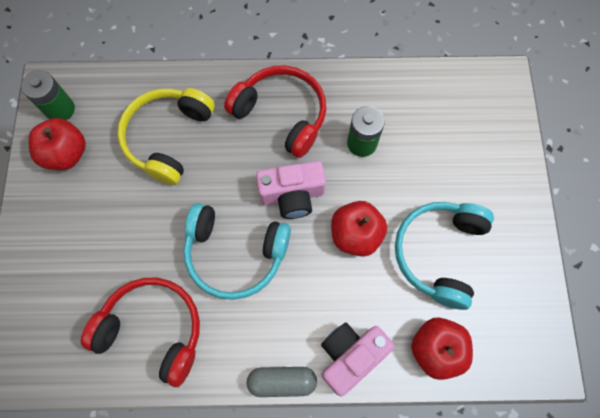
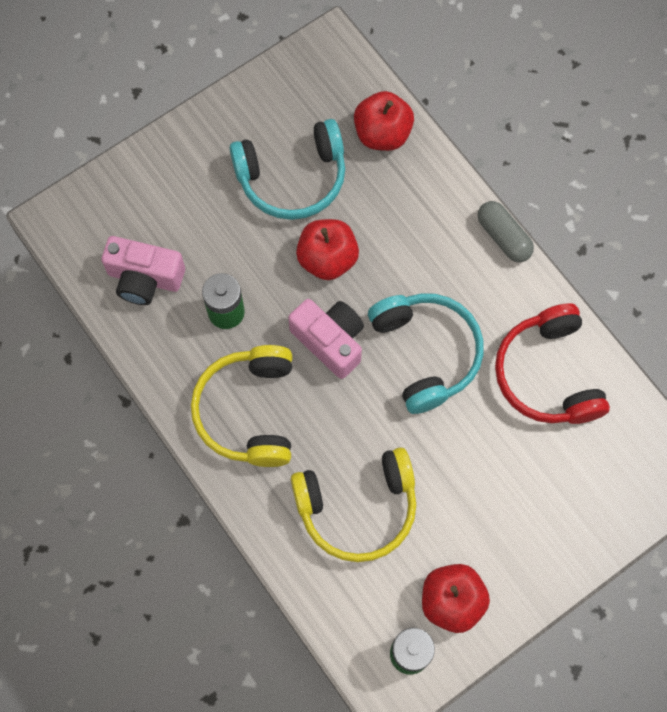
camera: 125 degrees left, 0 degrees up
(281, 114) = (248, 411): red headphones -> yellow headphones
(350, 356) = (440, 196): pink camera -> pink camera (145, 278)

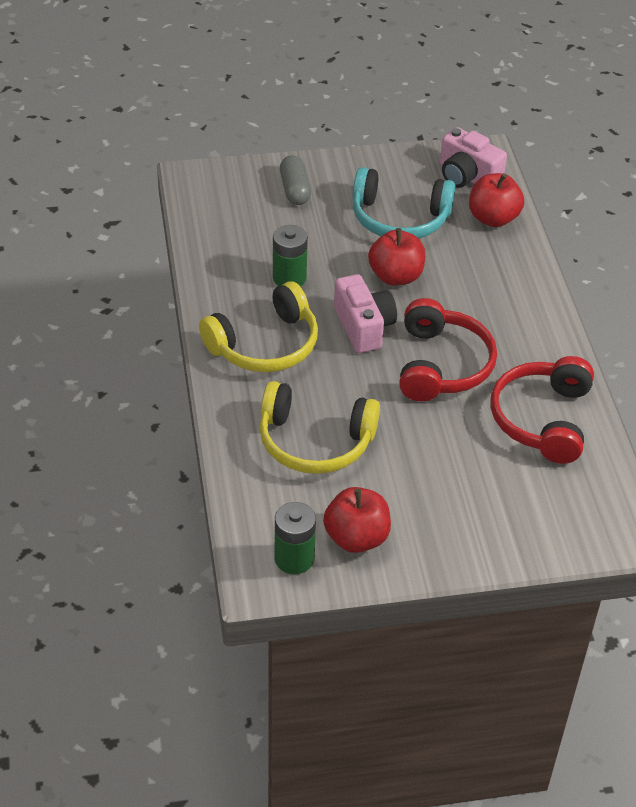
camera: 25 degrees right, 25 degrees down
(145, 278) = (238, 235): pink camera -> pink camera (467, 176)
(248, 411) = (265, 345): yellow headphones -> yellow headphones turned 150 degrees counterclockwise
(426, 353) = (441, 365): turquoise headphones -> red headphones
(503, 237) = (558, 317): grey capsule -> grey capsule (295, 190)

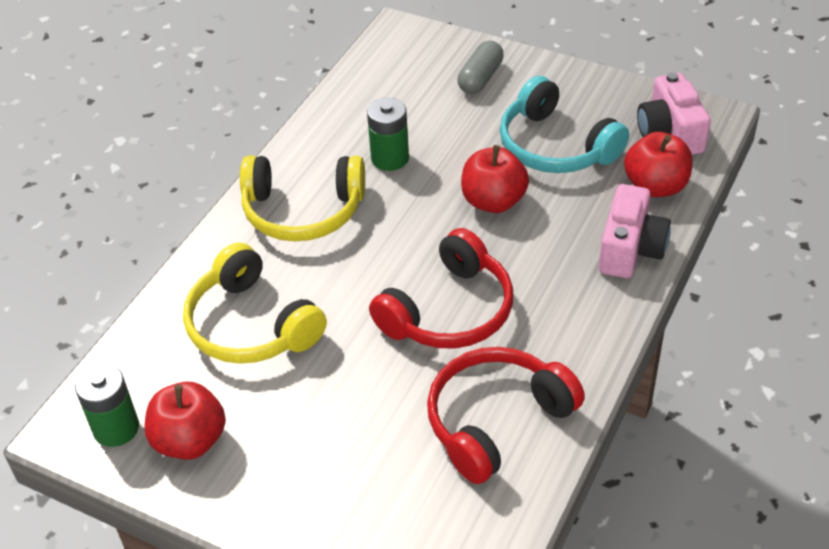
camera: 40 degrees right, 0 degrees up
(363, 327) = (411, 236): pink camera -> pink camera (630, 249)

